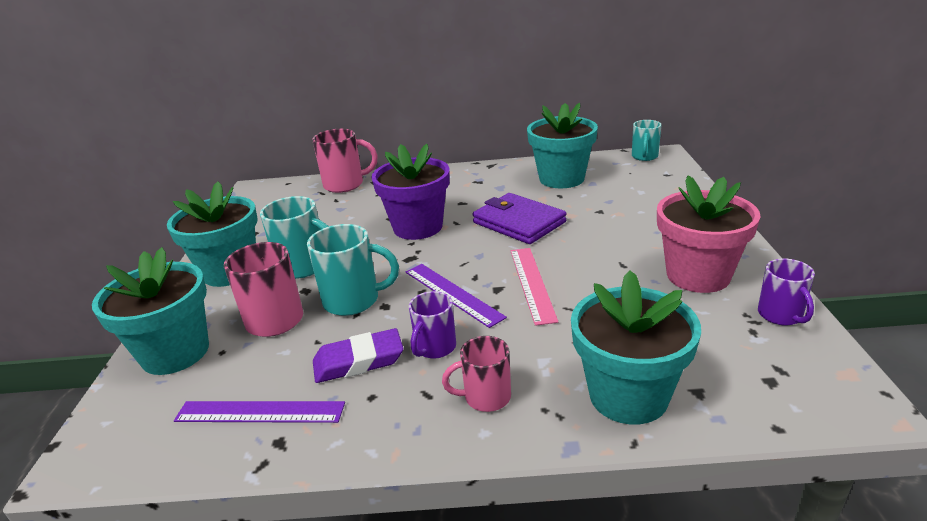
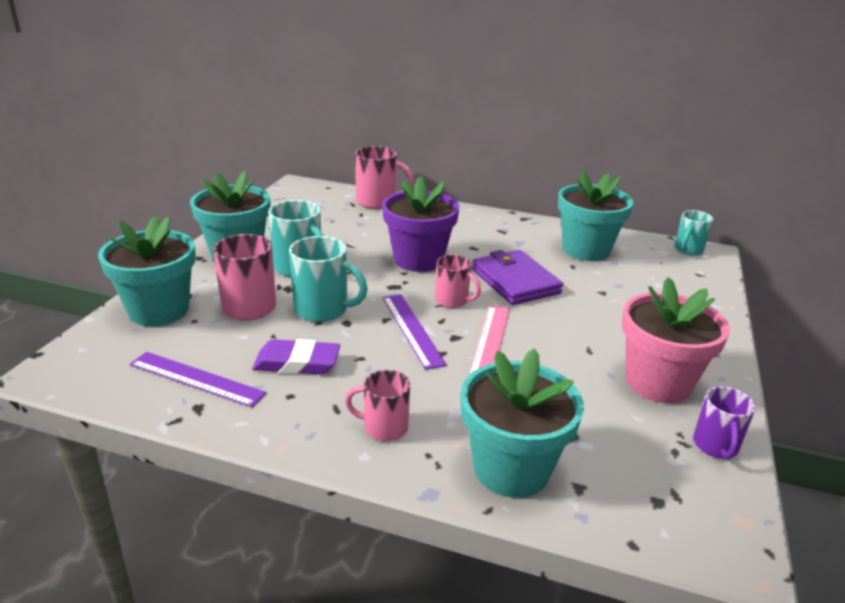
camera: 15 degrees right, 0 degrees up
(435, 348) = (367, 372): purple mug -> none
(473, 256) = (452, 300): none -> pink mug

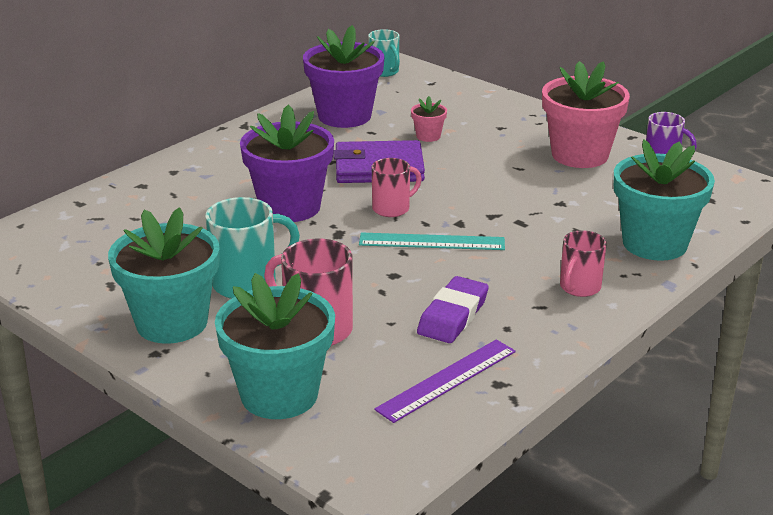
camera: 65 degrees left, 0 degrees up
(323, 310) = (358, 284): turquoise mug -> none
(377, 202) = (109, 200): pink mug -> none
(412, 329) = (432, 241): purple ruler -> turquoise ruler
(490, 342) = (479, 208): pink ruler -> none
(586, 250) = (344, 116): turquoise flower pot -> purple flower pot
(596, 292) = (428, 136): none -> pink flower pot

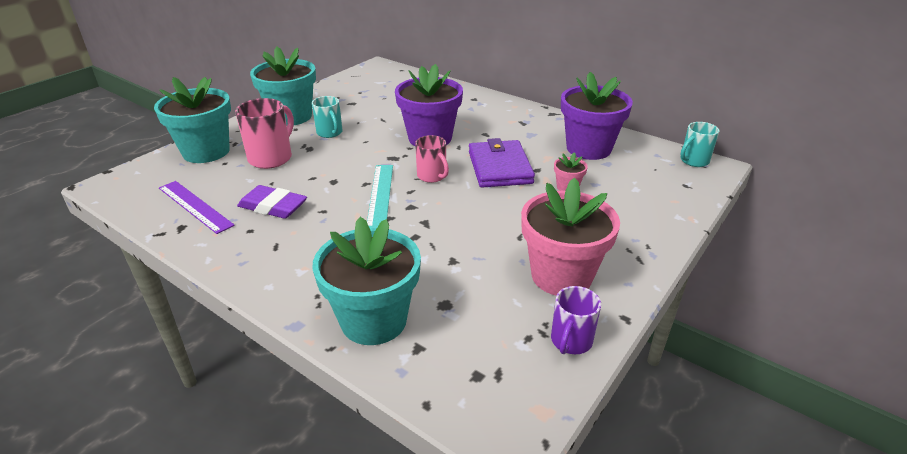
camera: 85 degrees right, 5 degrees up
(247, 283) = (330, 133): turquoise mug -> turquoise mug, size x0.65
(579, 288) = (299, 268): pink mug -> none

